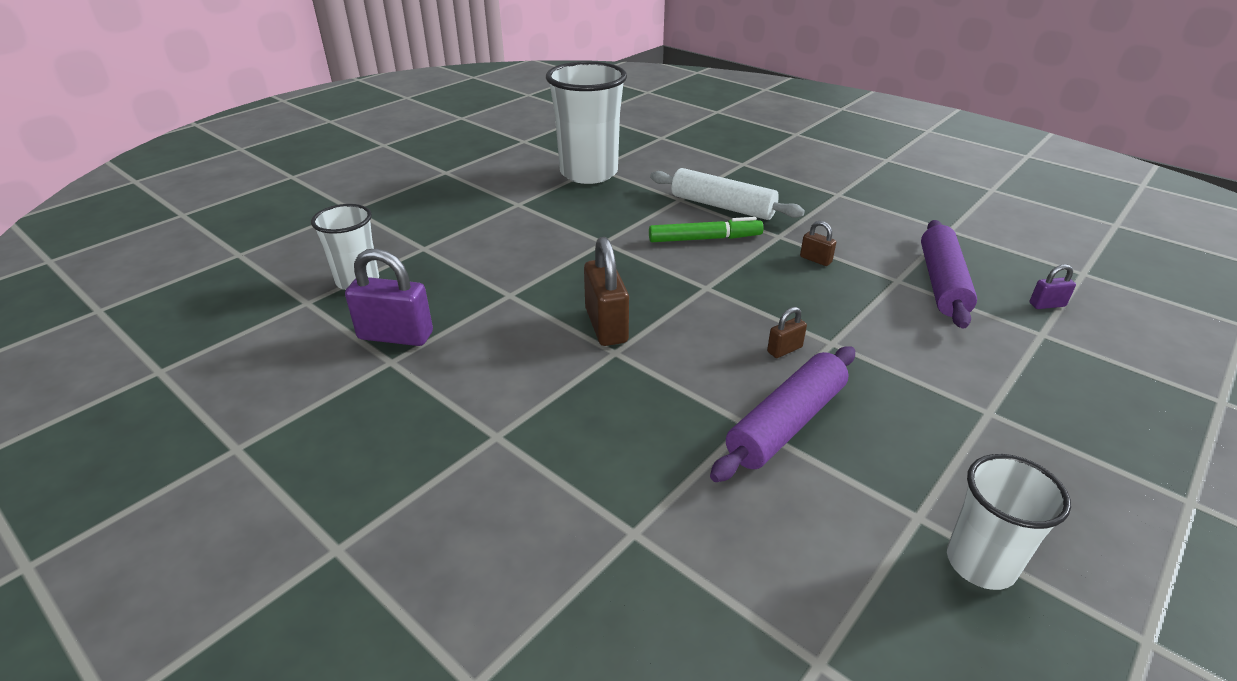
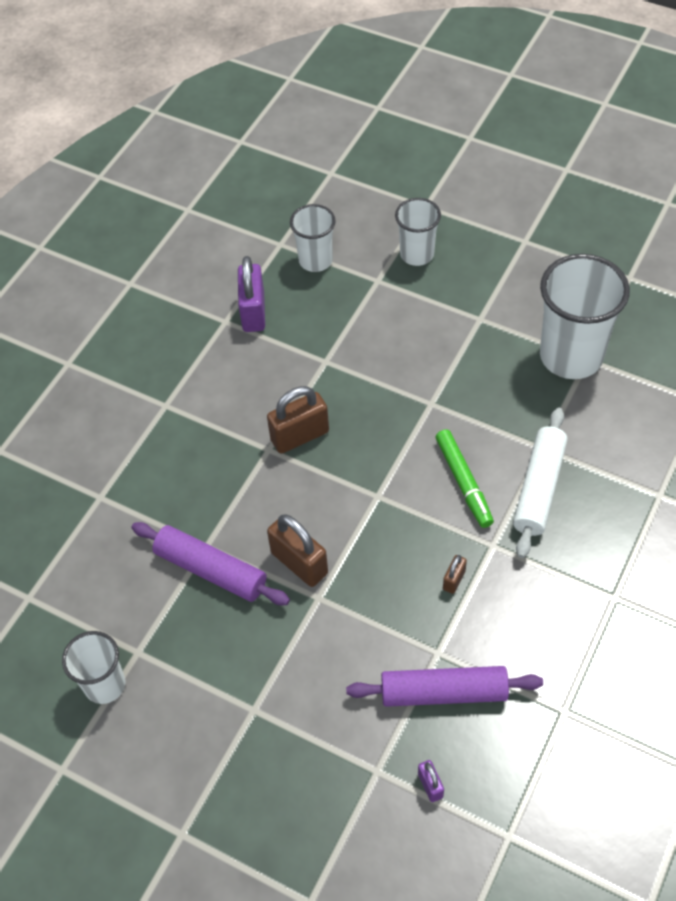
camera: 80 degrees right, 20 degrees up
(410, 222) = (417, 254): none -> white cup
(784, 349) = (299, 563): brown padlock -> brown padlock, size x2.00

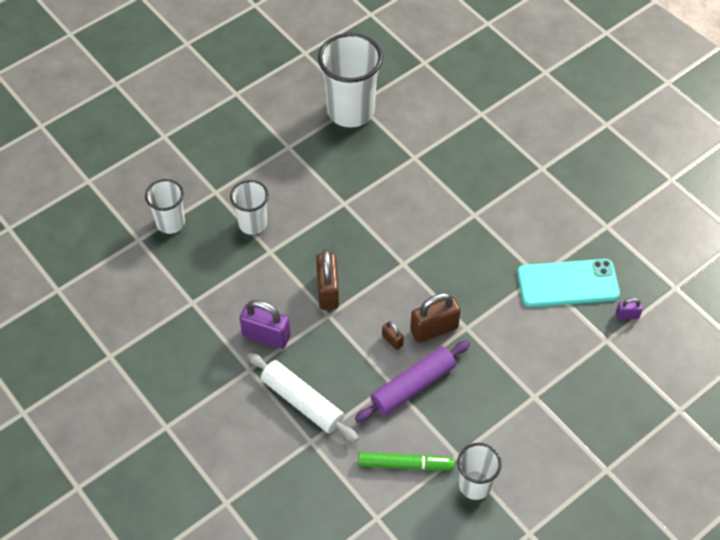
camera: 70 degrees left, 0 degrees up
(253, 312) = (195, 280): purple padlock -> purple padlock (266, 336)
(417, 254) = (206, 159): white cup -> white cup (252, 223)
(443, 692) = (567, 283): purple rolling pin -> turquoise phone
(454, 580) = (490, 245): brown padlock -> brown padlock (392, 340)
(463, 482) = (418, 210): green marker -> green marker (405, 464)
(539, 488) = (444, 172): white rolling pin -> white rolling pin (302, 402)

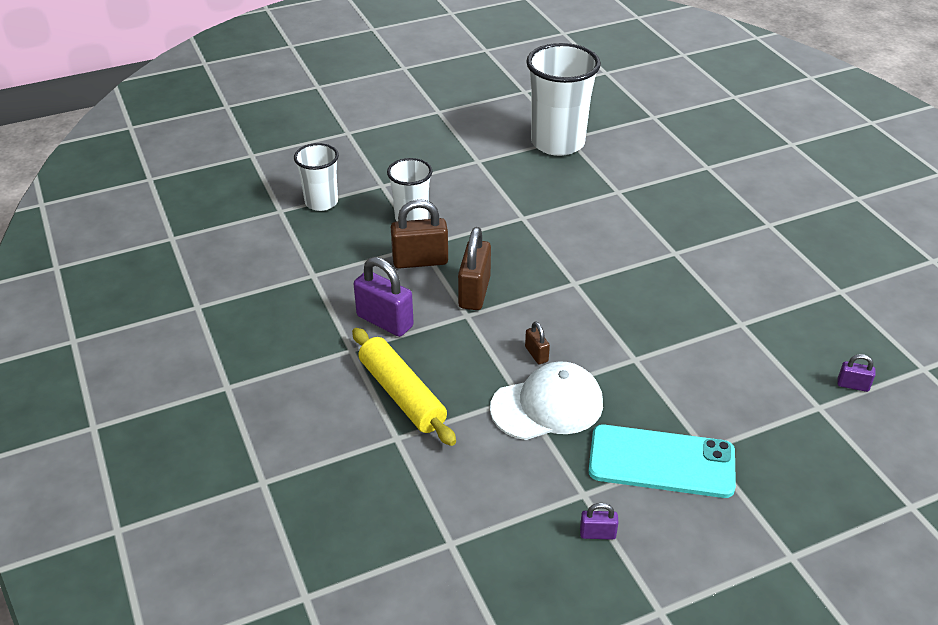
camera: 15 degrees right, 15 degrees down
(302, 402) = (402, 394): white rolling pin -> yellow rolling pin
(405, 464) = (510, 489): green marker -> none
(413, 386) = (547, 406): purple rolling pin -> white cap
(434, 329) = (592, 353): brown padlock -> brown padlock (420, 261)
(474, 485) = (597, 534): white cup -> purple padlock
(567, 283) = (778, 338): turquoise phone -> turquoise phone (661, 461)

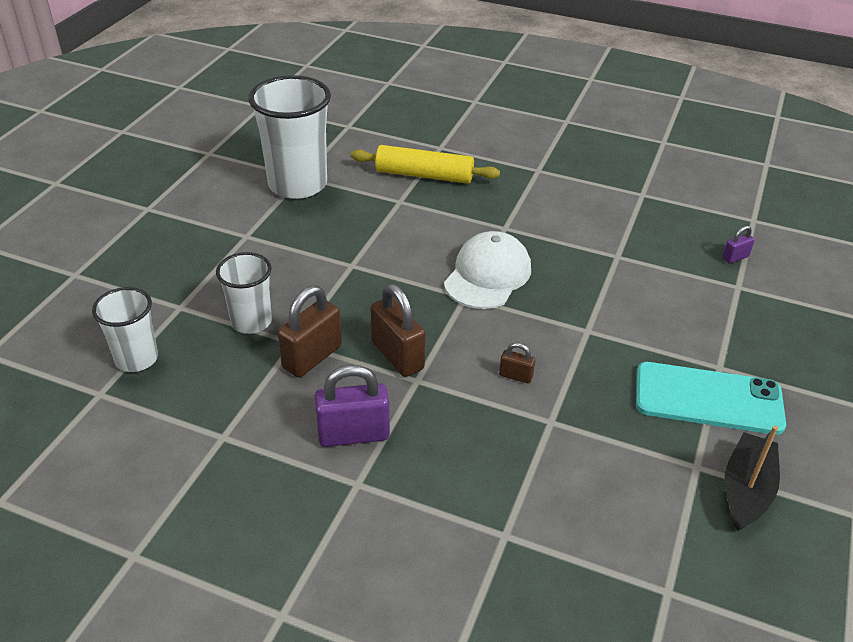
camera: 45 degrees left, 0 degrees up
(402, 394) = (458, 491): yellow rolling pin -> yellow rolling pin (424, 175)
(547, 406) = (580, 413): white cap -> white cap (488, 275)
(597, 534) = (746, 490): purple padlock -> black boat
(661, 461) = (708, 398): turquoise phone -> turquoise phone turned 45 degrees clockwise

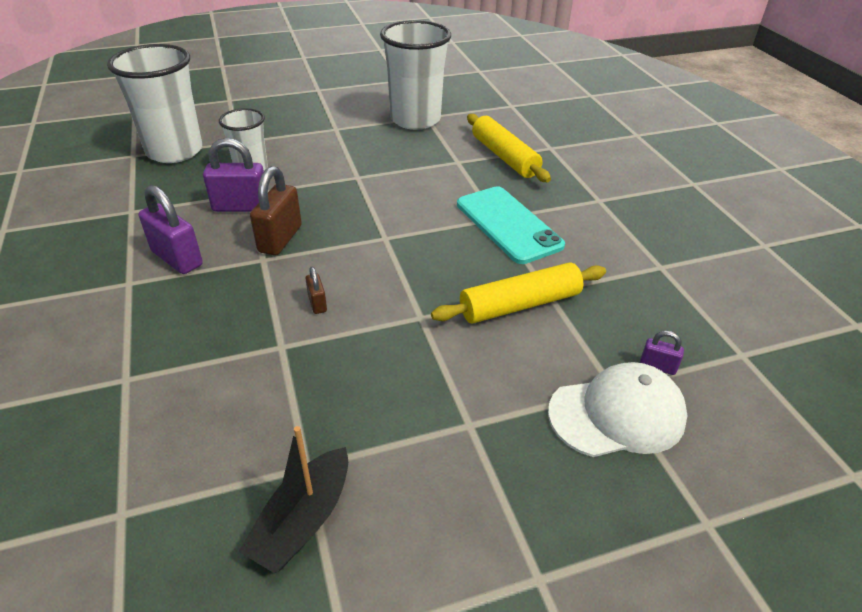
camera: 50 degrees right, 0 degrees up
(136, 359) = (174, 151): white cup -> white cup, size x1.75
(312, 357) = (241, 206): brown padlock -> purple padlock
(488, 275) = (424, 236): white cap -> white cap (617, 414)
(620, 276) = (520, 304): none -> yellow rolling pin
(708, 398) = (412, 435): turquoise phone -> turquoise phone (508, 224)
(746, 490) = (303, 520): black boat -> black boat turned 135 degrees clockwise

